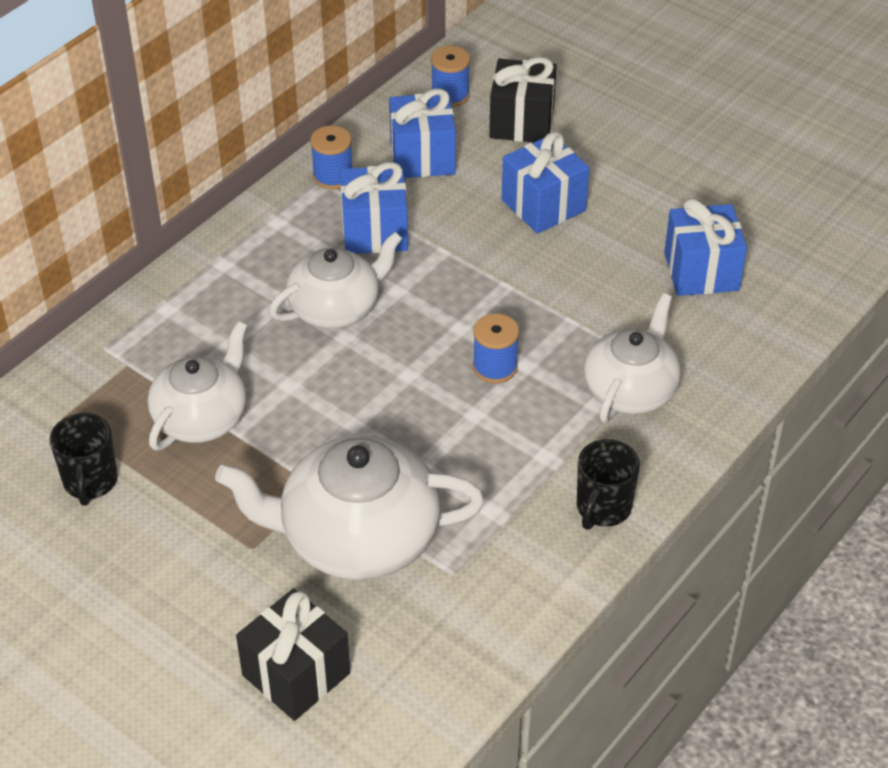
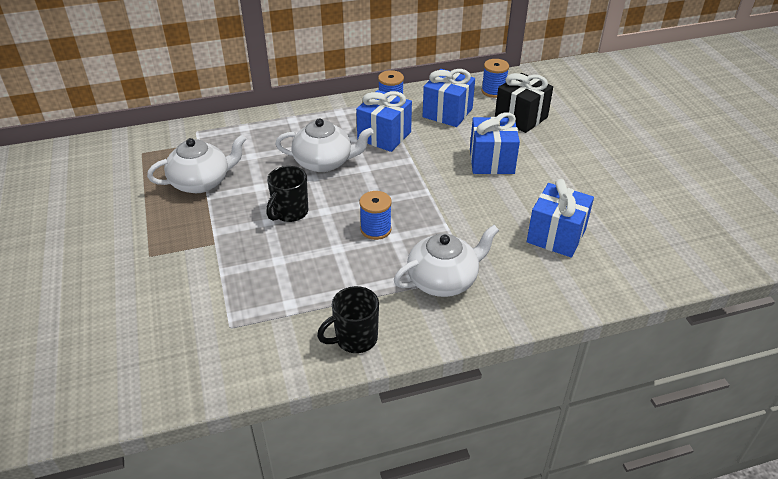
camera: 35 degrees right, 5 degrees down
(90, 482) = (118, 186): black mug -> black mug (290, 213)
(296, 674) = (91, 333): black gift -> none
(357, 537) = (204, 279): white teapot -> none

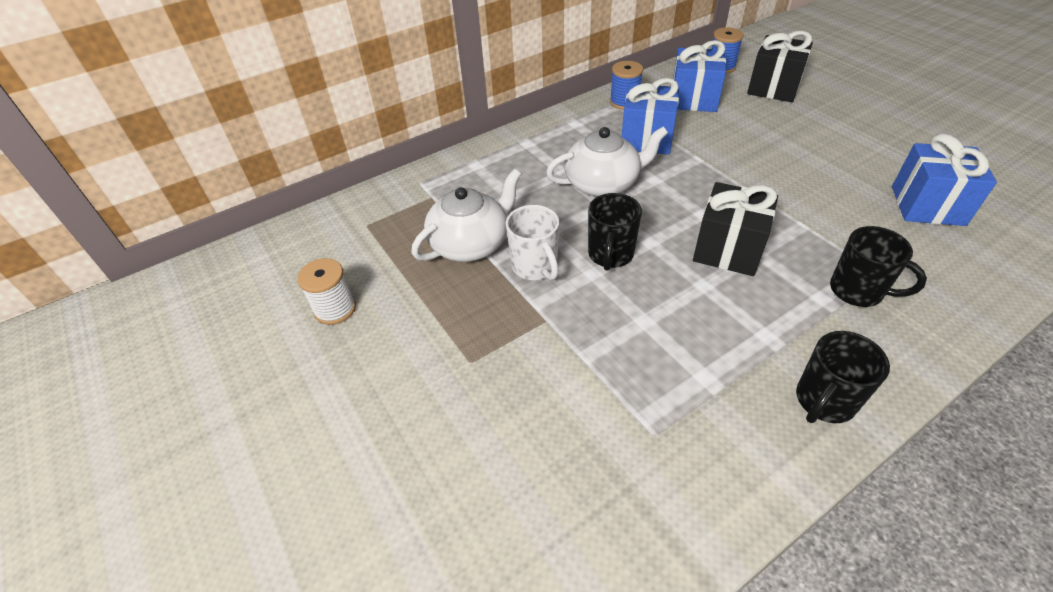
camera: 15 degrees left, 5 degrees up
(88, 202) = (335, 309): none -> white spool
(233, 208) = (535, 267): none -> white mug
(375, 229) = (728, 249): blue spool -> black gift
(443, 280) = (858, 291): white teapot -> black mug
(491, 161) = (785, 140): blue gift -> none

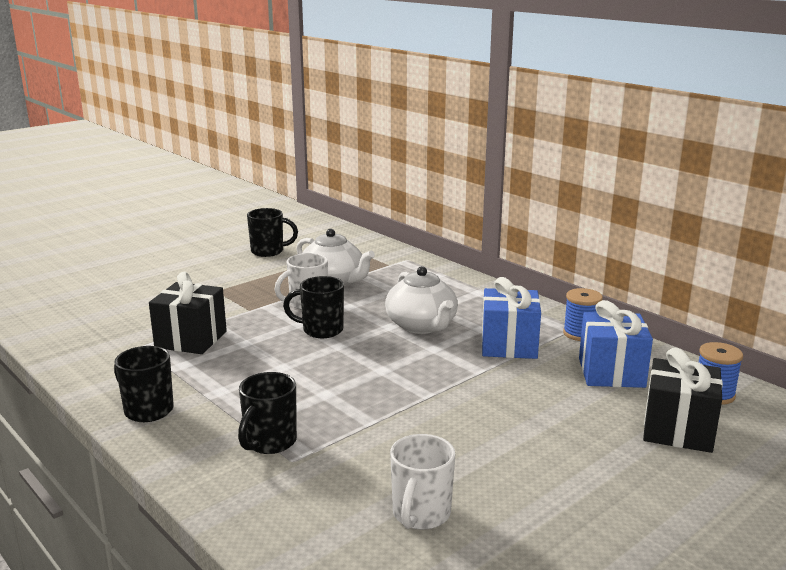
camera: 80 degrees right, 25 degrees down
(335, 309) = (268, 251): white spool -> black mug
(728, 249) = (330, 380): black gift -> black gift (191, 339)
(927, 205) = (420, 514): blue gift -> white mug

